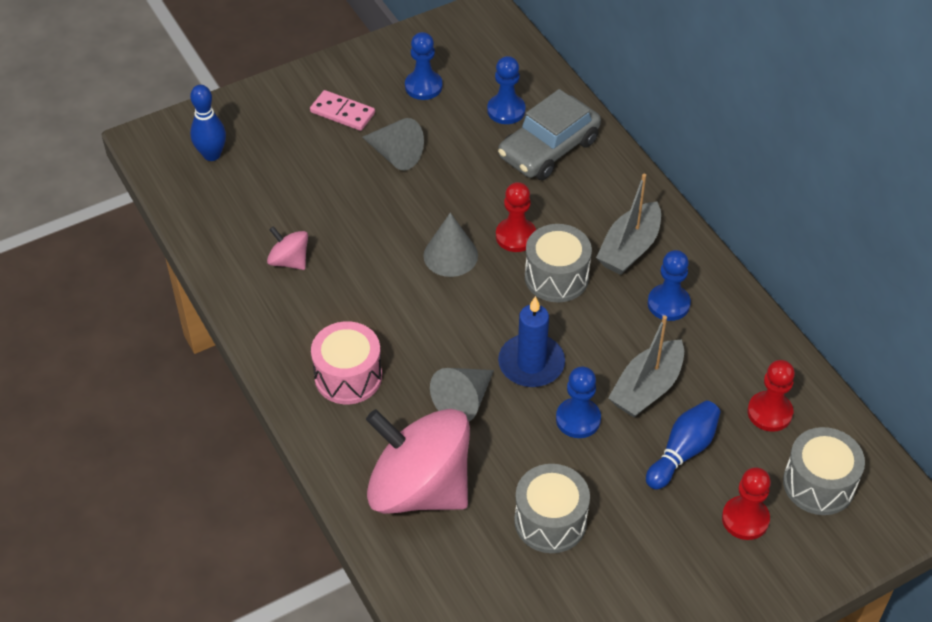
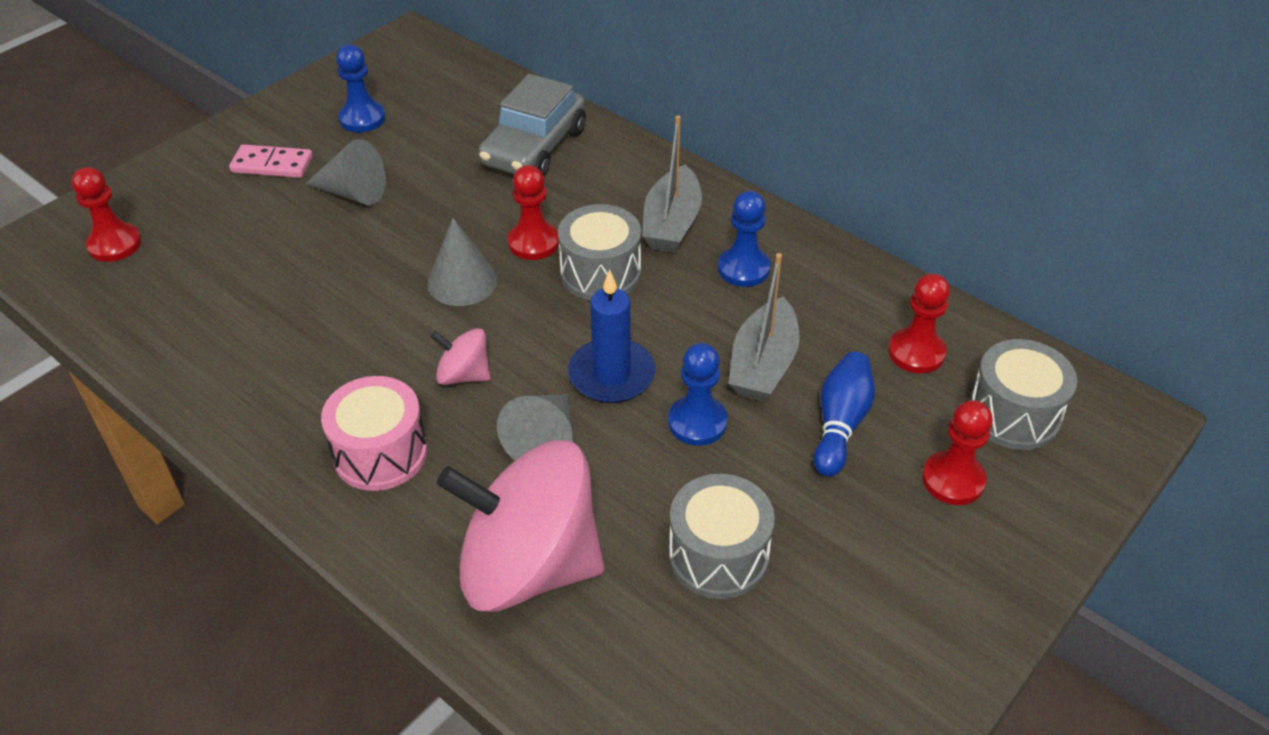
camera: 20 degrees left, 5 degrees down
(212, 155) = (115, 244): blue bowling pin -> red pawn
(289, 261) = (255, 338): pink spinning top -> pink spinning top (463, 375)
(506, 110) = (469, 121): blue pawn -> none

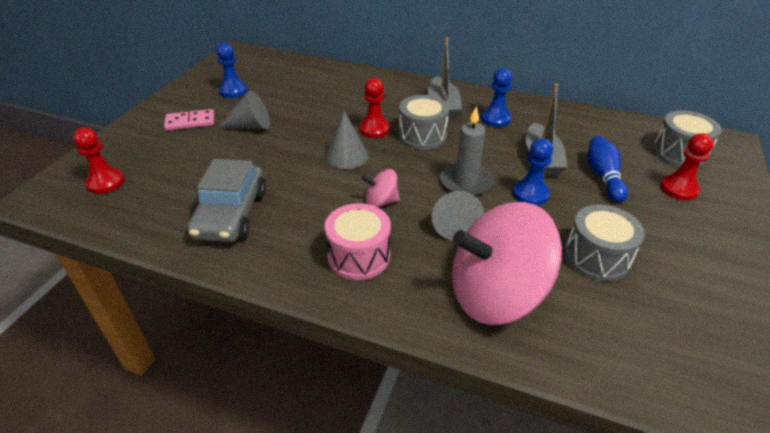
camera: 20 degrees left, 5 degrees down
(534, 147) = (343, 87): grey car -> grey car (231, 214)
(611, 375) = (466, 182): blue candle -> grey candle
(916, 352) = (610, 137): red pawn -> none

